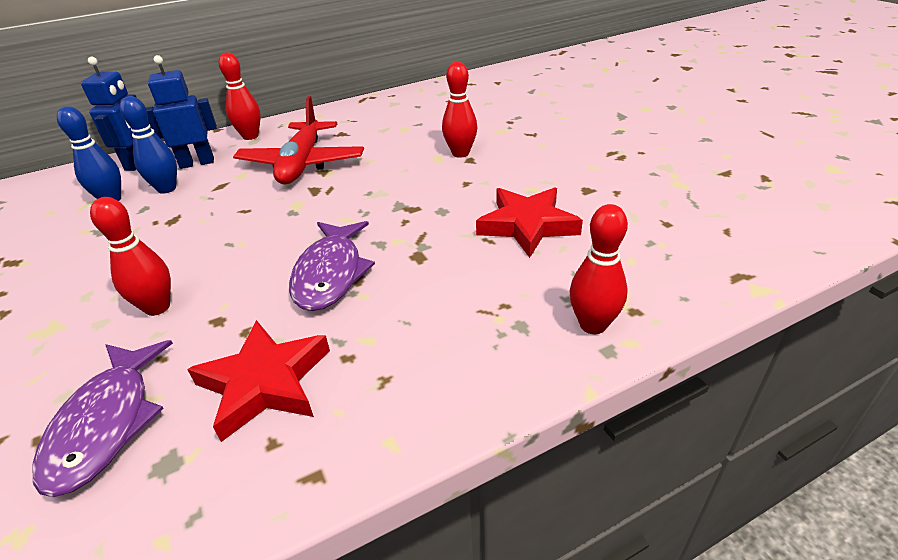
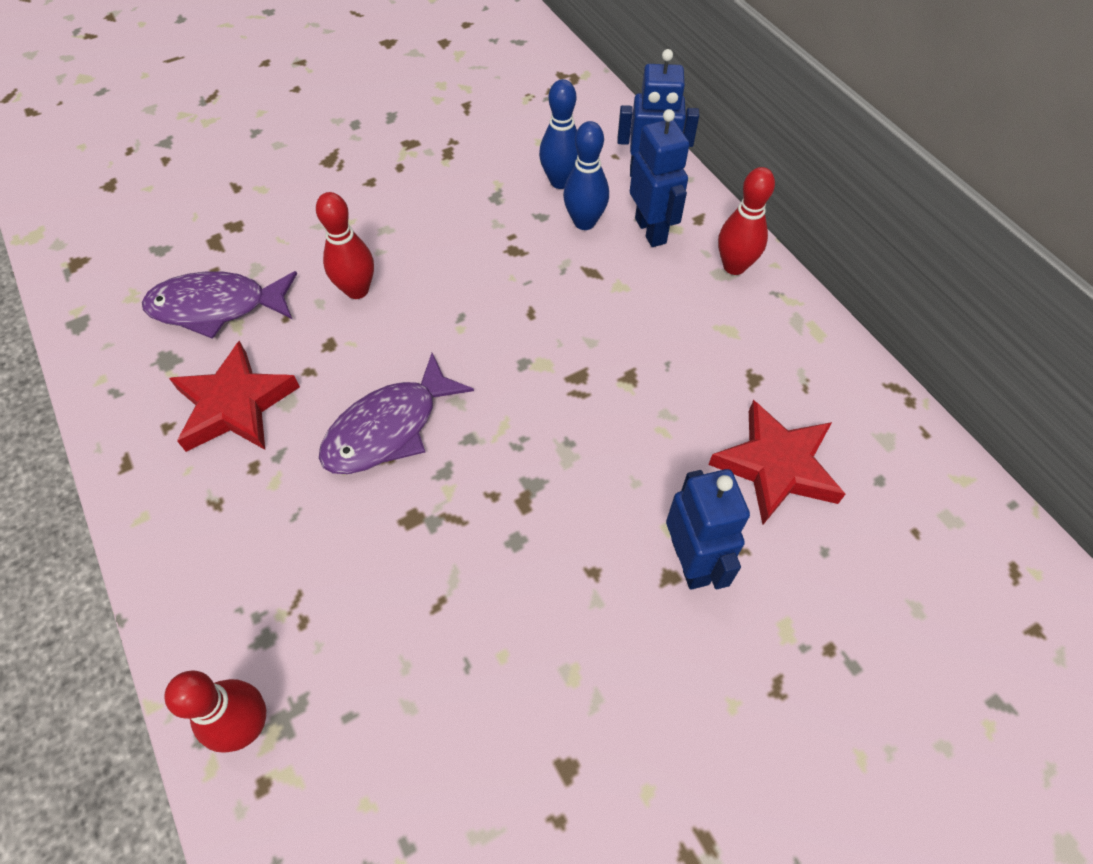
camera: 85 degrees right, 20 degrees up
(302, 164) = (650, 347): red plane -> none
(330, 274) = (388, 428): purple fish -> purple fish turned 45 degrees counterclockwise
(460, 153) = (691, 561): red bowling pin -> blue robot
(527, 225) = (467, 660): red star -> red star (776, 466)

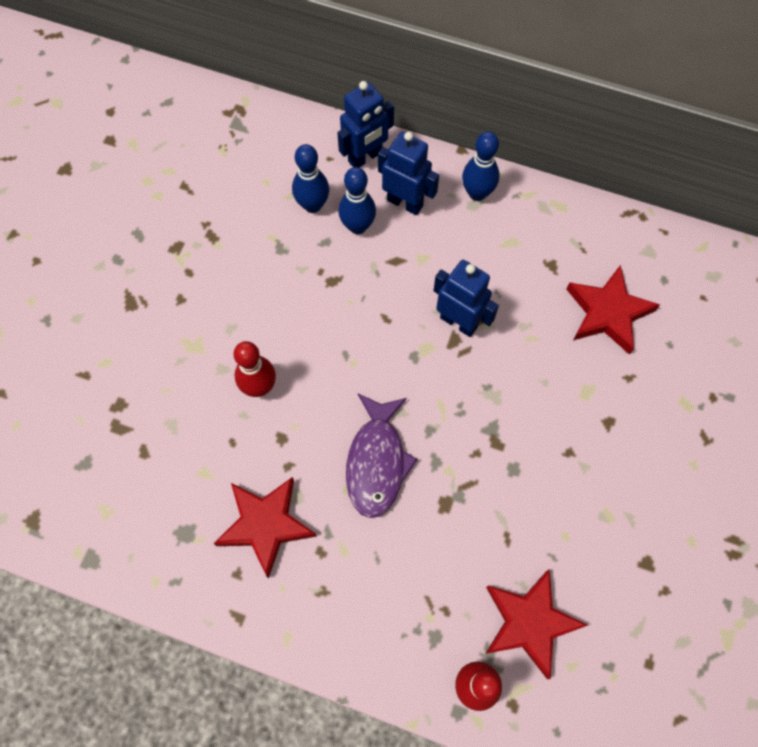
camera: 40 degrees left, 10 degrees up
(216, 307) = (176, 472): purple fish -> none
(370, 712) = (529, 622): none -> red star
(691, 561) = (611, 405): blue robot -> blue robot (459, 322)
(734, 266) = (477, 193): red bowling pin -> blue bowling pin

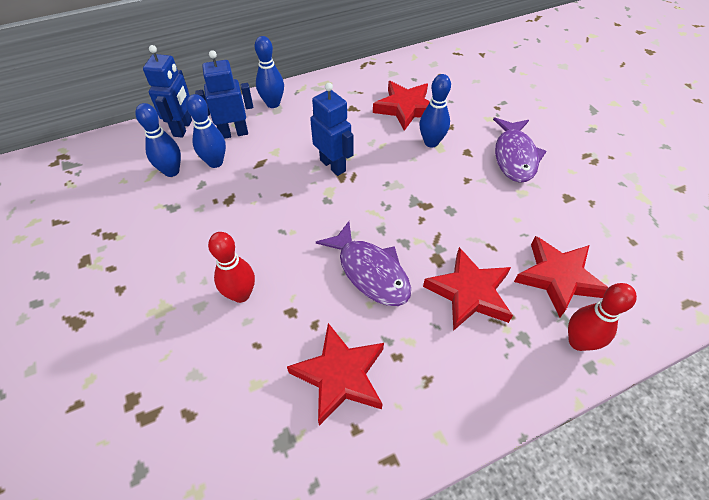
camera: 45 degrees left, 15 degrees down
(436, 559) = (469, 292): none -> red star
(459, 322) = (333, 165): blue robot -> blue robot turned 60 degrees clockwise
(584, 378) = (431, 142): none -> blue bowling pin
(652, 471) = (514, 156): none -> purple fish

